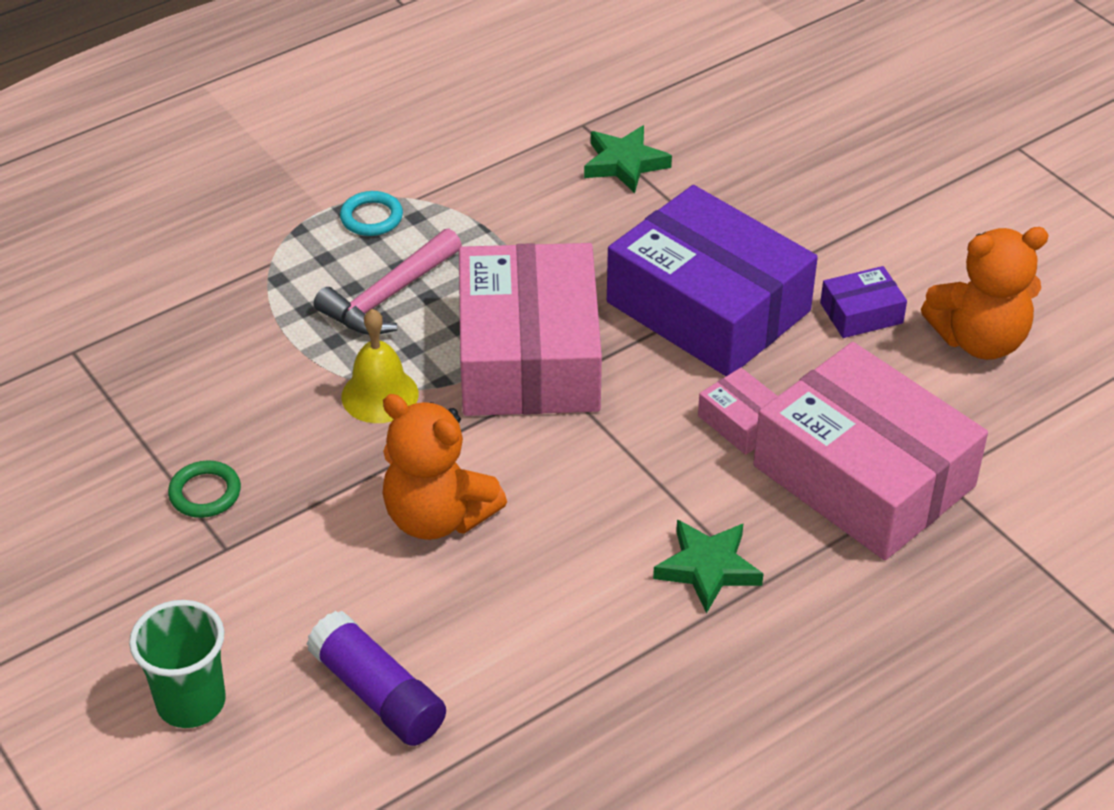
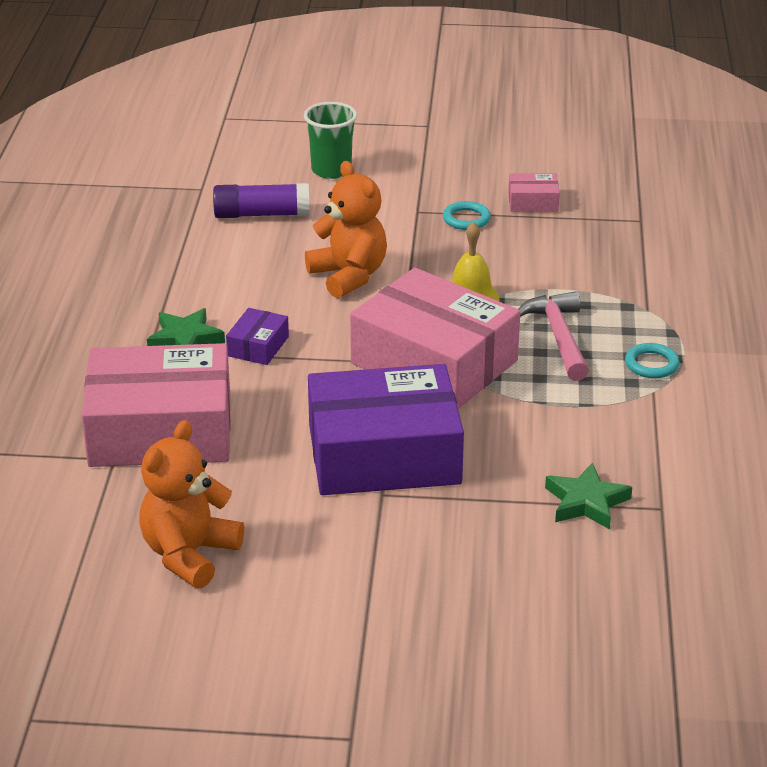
camera: 130 degrees right, 10 degrees down
(205, 493) = (466, 219): green ring -> turquoise ring
(438, 517) = (349, 276): orange teddy bear -> orange teddy bear turned 75 degrees clockwise
(742, 422) = (267, 410): pink box -> pink box (533, 202)
(861, 313) = (287, 517): purple box -> purple box (258, 346)

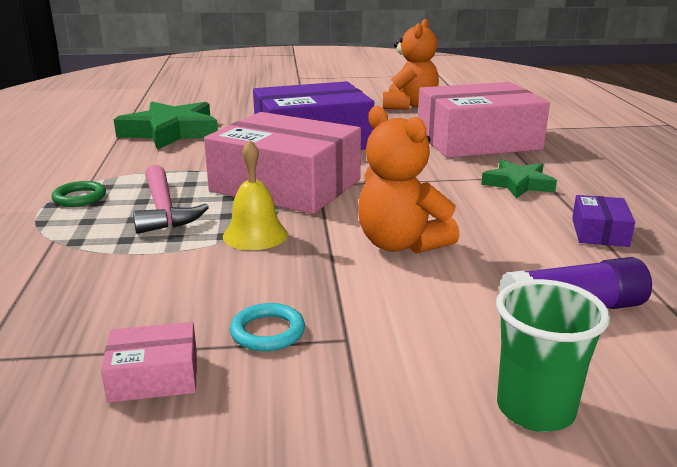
camera: 170 degrees right, 10 degrees down
(258, 346) = (449, 184): purple box -> purple box (599, 232)
(586, 502) = (171, 132): green star -> green star, size x1.74
(651, 364) = (79, 197): turquoise ring -> green ring

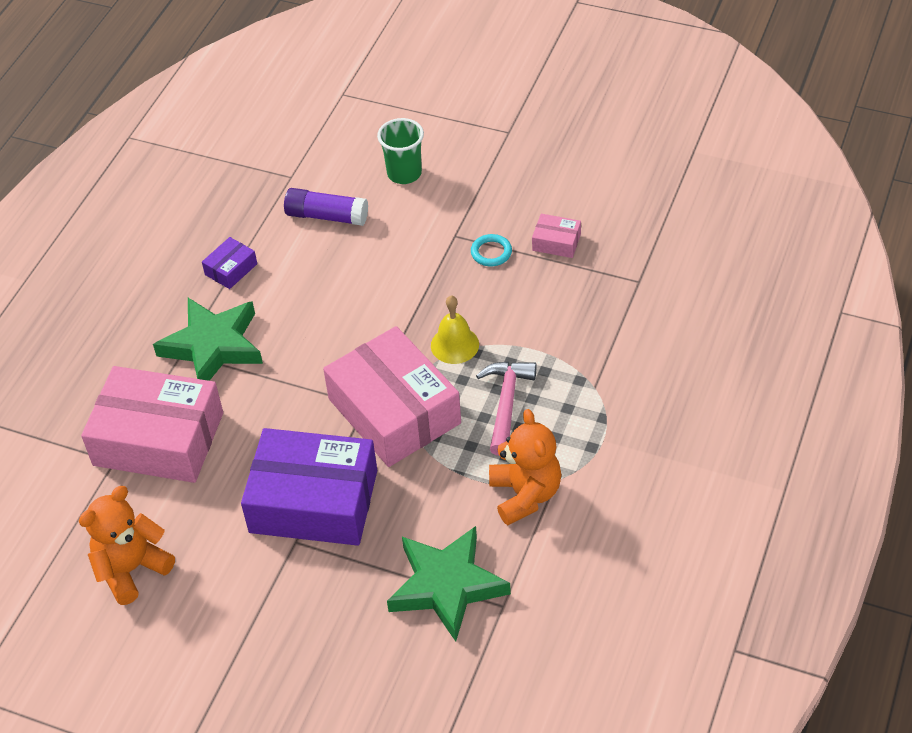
camera: 150 degrees left, 25 degrees up
(79, 197) = (568, 450): green ring -> none
(401, 244) = (367, 301): orange teddy bear -> orange teddy bear (525, 494)
(518, 184) = (213, 346): green star -> green star, size x1.74

